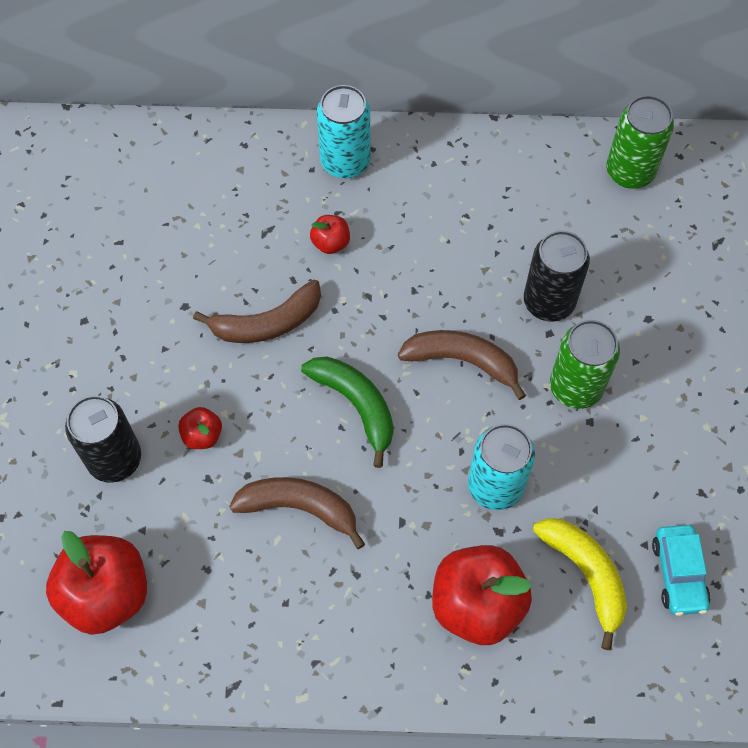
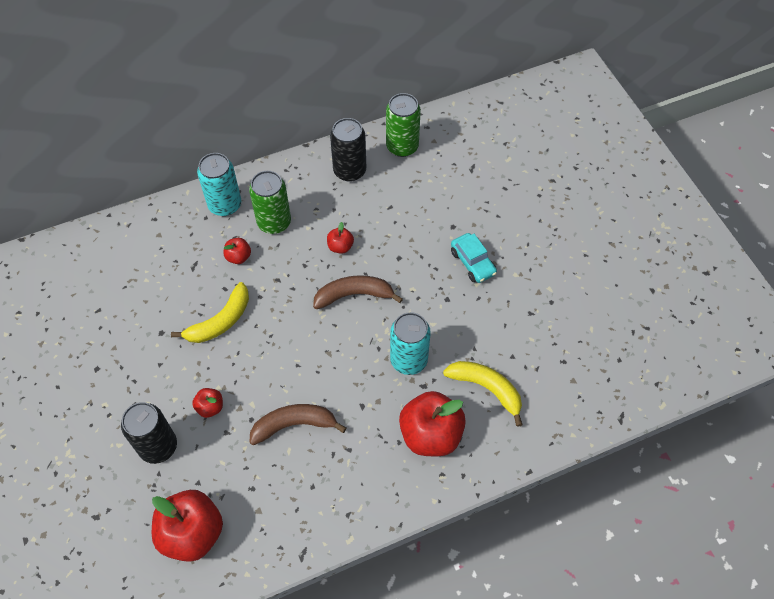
camera: 25 degrees left, 5 degrees down
(267, 323) = (220, 321): brown banana -> yellow banana
(356, 405) = (300, 348): green banana -> none
(475, 284) = (340, 246): none -> red apple
(549, 301) = (390, 239): black can -> black can (349, 171)
(575, 387) = (429, 282): green can -> green can (274, 222)
(678, 573) = (539, 364): turquoise car -> turquoise car (473, 262)

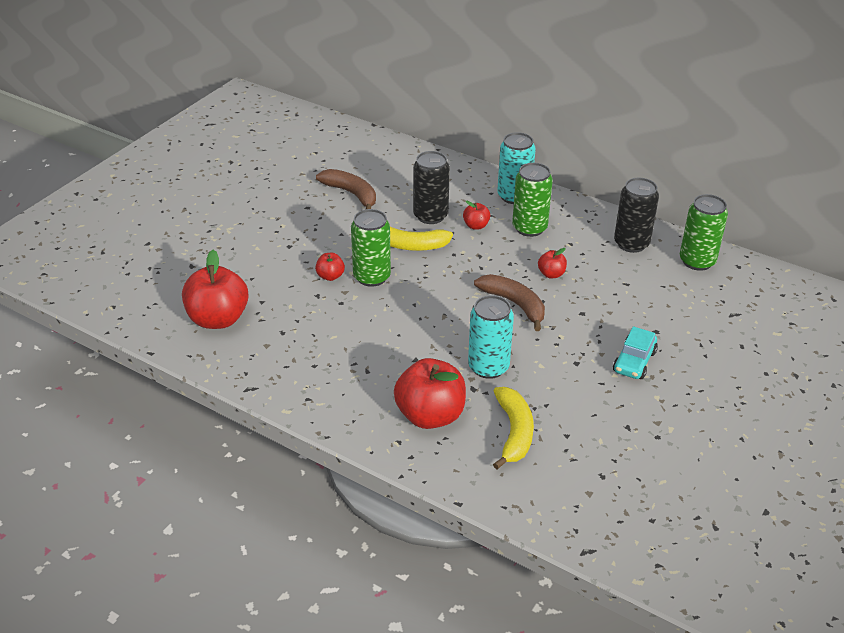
camera: 55 degrees right, 20 degrees down
(158, 446) = (273, 267): black can -> black can (430, 216)
(238, 375) = (372, 277): none -> green can
(294, 425) = (359, 328): brown banana -> brown banana (351, 194)

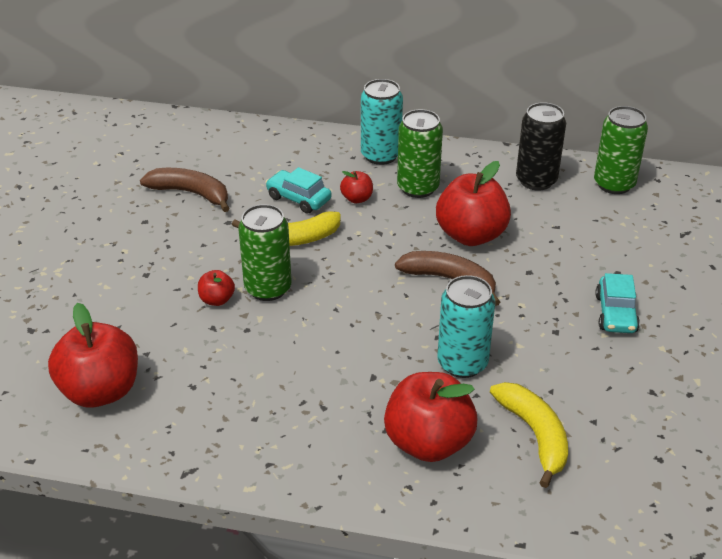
camera: 20 degrees left, 0 degrees up
(430, 216) = (298, 199): black can -> turquoise car
(551, 274) = (471, 235): red apple -> red apple, size x2.13

